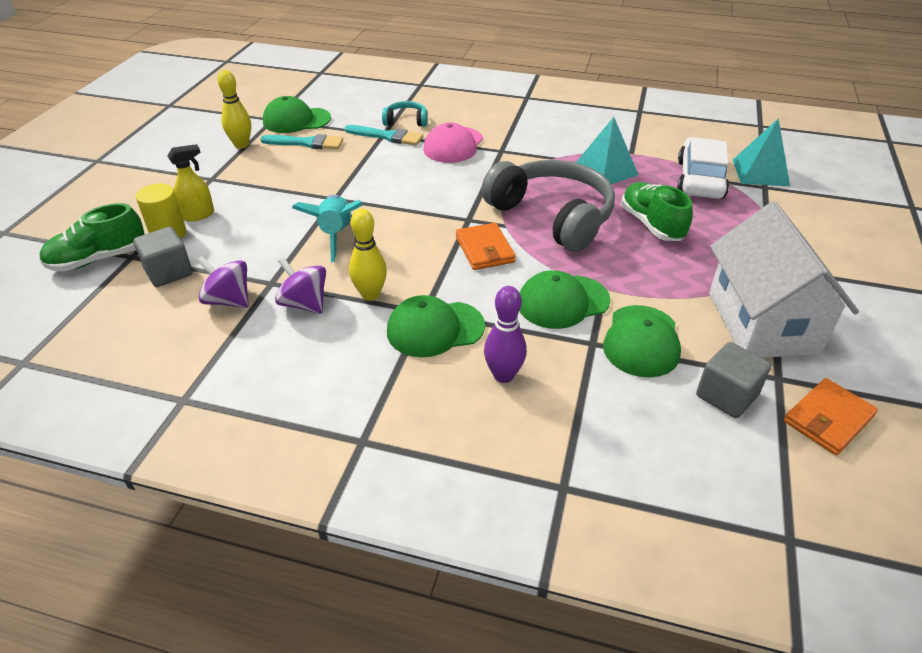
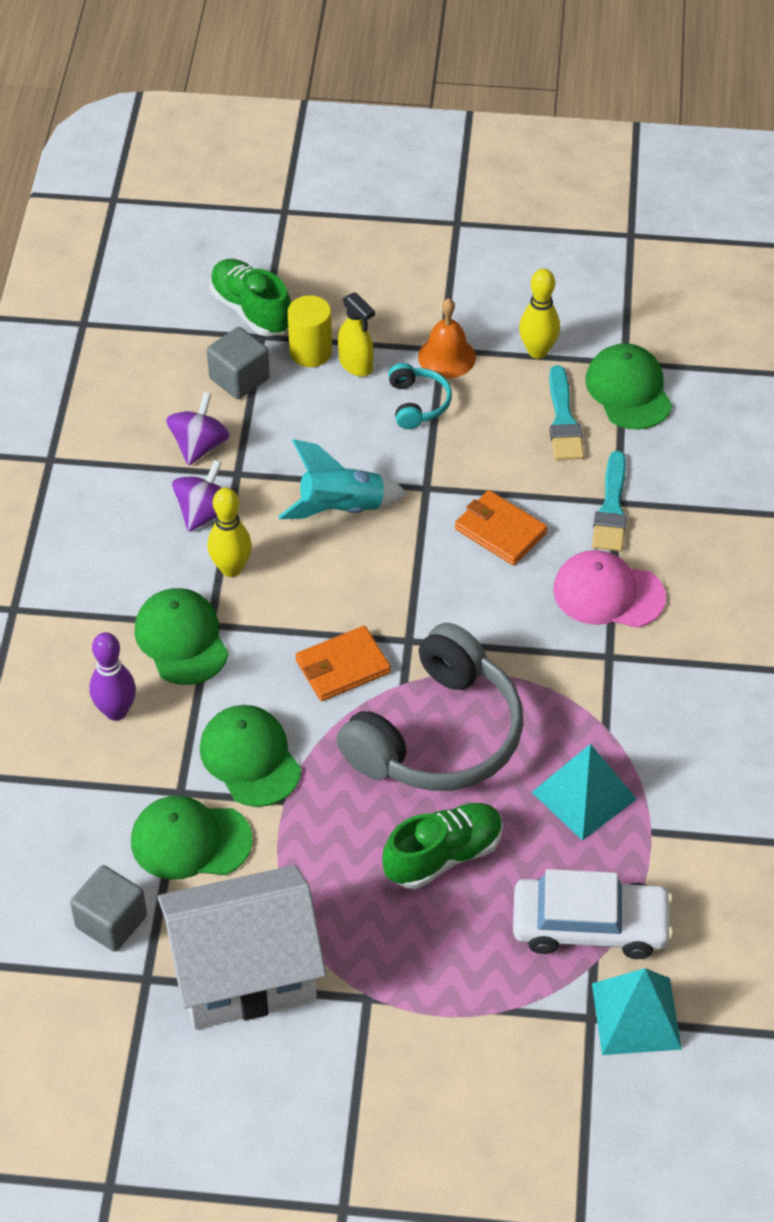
camera: 80 degrees right, 10 degrees up
(220, 177) = (446, 357): none -> orange bell
(406, 121) = (668, 521): turquoise headphones -> turquoise headphones (418, 403)
(828, 419) = (87, 1019): orange wallet -> orange wallet (500, 531)

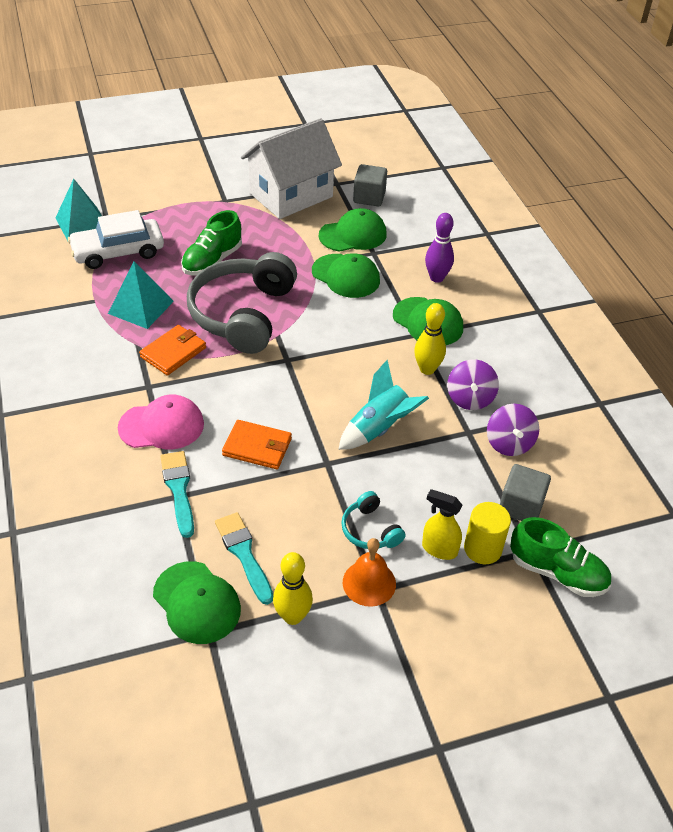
camera: 155 degrees right, 5 degrees down
(342, 667) = (320, 333): orange wallet -> orange wallet (173, 352)

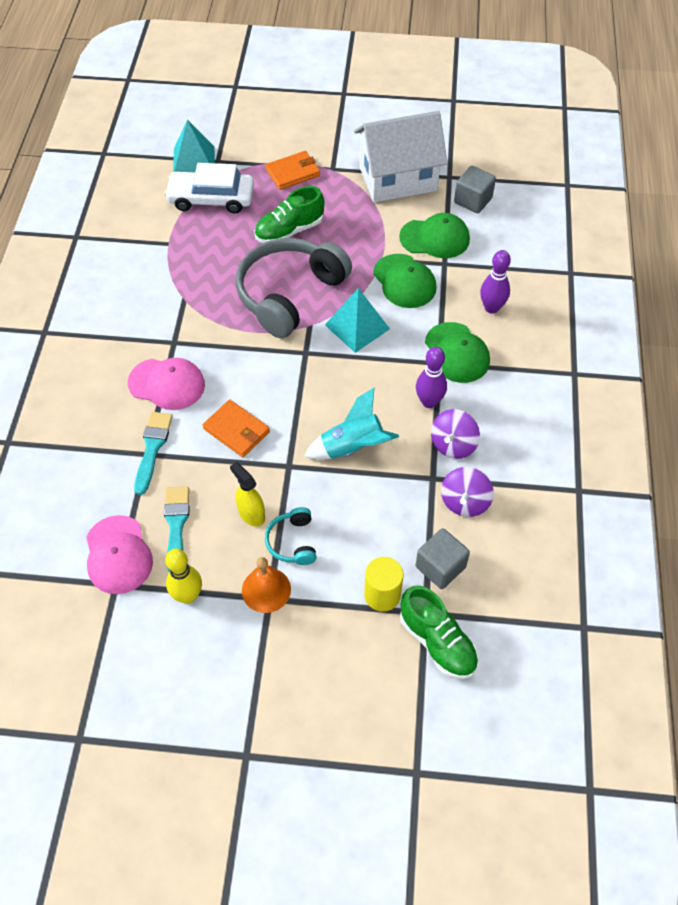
camera: 25 degrees right, 10 degrees up
(141, 307) = (204, 261): turquoise pyramid -> turquoise pyramid (357, 327)
(173, 352) = (210, 315): orange wallet -> orange wallet (293, 172)
(197, 602) = (118, 555): green cap -> pink cap
(427, 369) = (429, 402): yellow bowling pin -> purple bowling pin
(439, 549) = (343, 581): yellow spray bottle -> yellow spray bottle (251, 514)

